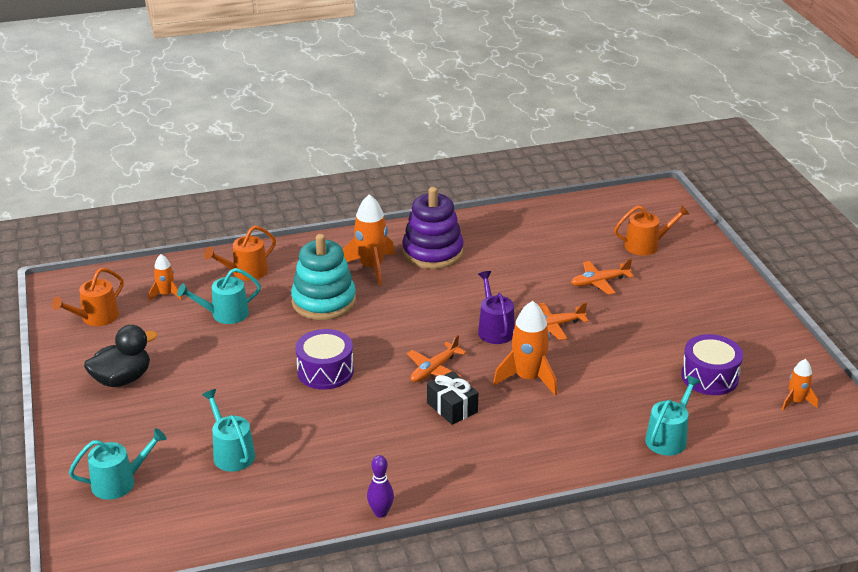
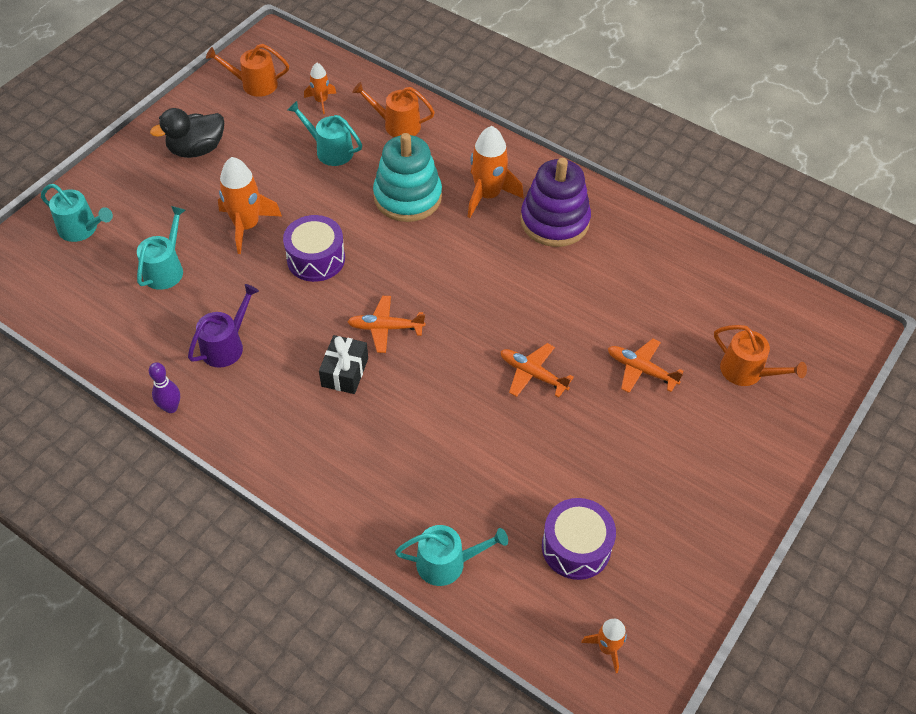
camera: 50 degrees right, 20 degrees up
(122, 379) = (197, 149): black duck -> black duck turned 135 degrees clockwise
(494, 329) = (484, 335): purple watering can -> purple watering can (226, 346)
(528, 378) = (436, 402): orange rocket -> orange rocket (247, 226)

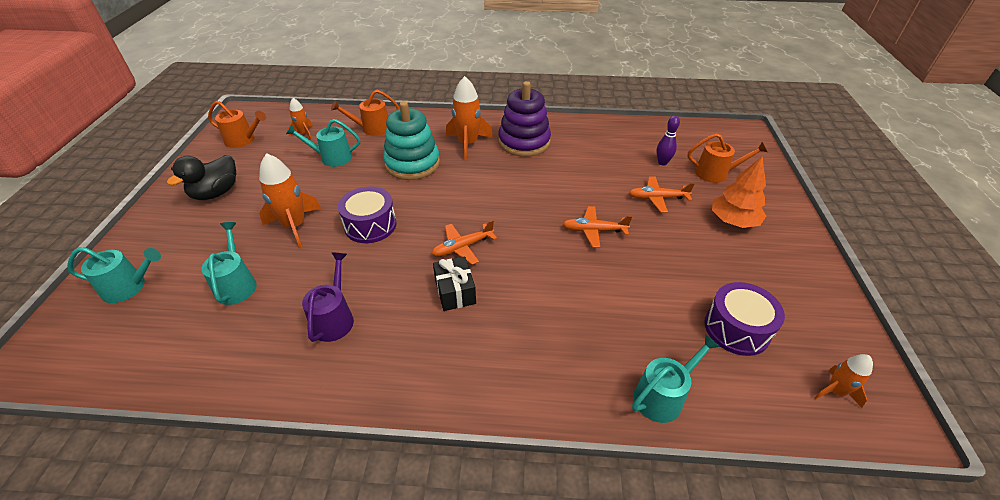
camera: 30 degrees left, 10 degrees down
(171, 407) = (311, 396): purple bowling pin -> purple bowling pin (662, 162)
(255, 84) = (243, 140): orange watering can -> orange watering can turned 135 degrees counterclockwise
(700, 439) = (733, 221): none -> orange tree

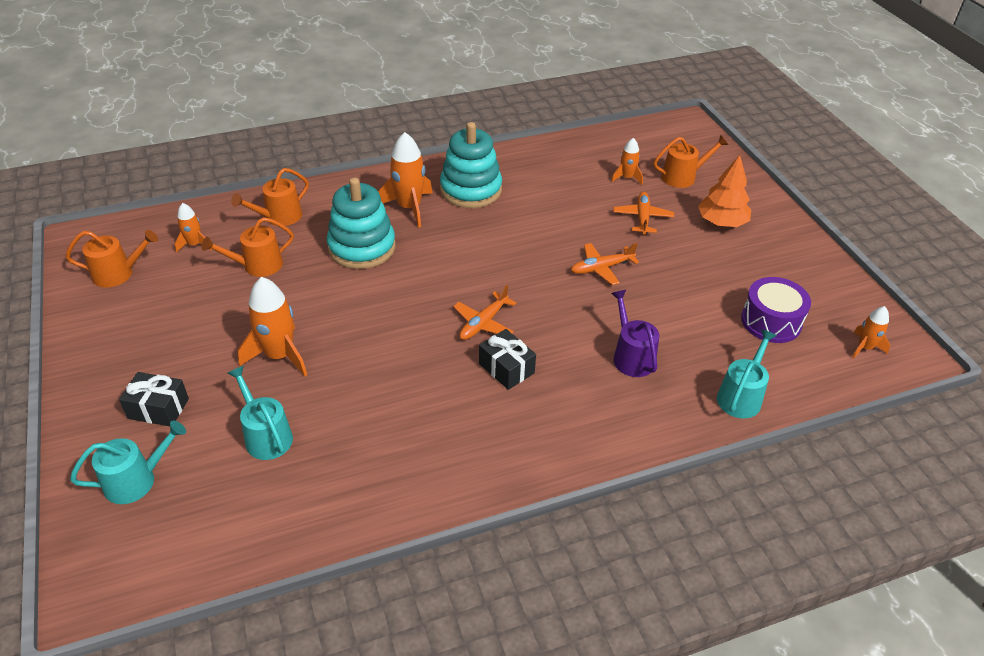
camera: 25 degrees left, 0 degrees up
(187, 239) = (158, 408): none -> black gift
(216, 193) = (144, 347): black duck -> none
(332, 158) = (258, 265): turquoise watering can -> orange watering can
(334, 319) = (403, 433): purple watering can -> purple watering can (631, 356)
(370, 225) = (367, 329): purple drum -> none
(524, 142) = (471, 190): purple stacking toy -> turquoise stacking toy
(657, 198) = (642, 218): orange plane -> orange plane turned 120 degrees clockwise
(662, 162) = (627, 178): purple bowling pin -> orange rocket

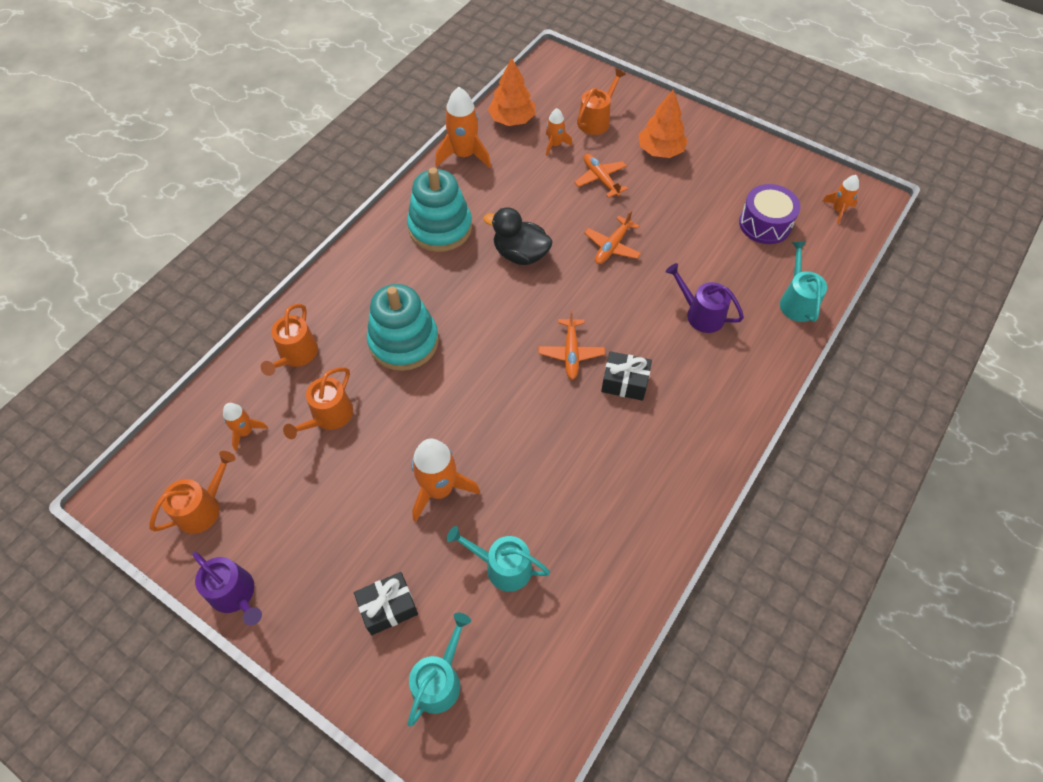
camera: 35 degrees left, 15 degrees up
(77, 336) = (235, 594): none -> purple watering can
(409, 208) = (405, 276): orange rocket -> orange rocket (464, 155)
(515, 236) = (520, 254): none -> black duck
(607, 146) = (512, 119): none -> orange tree

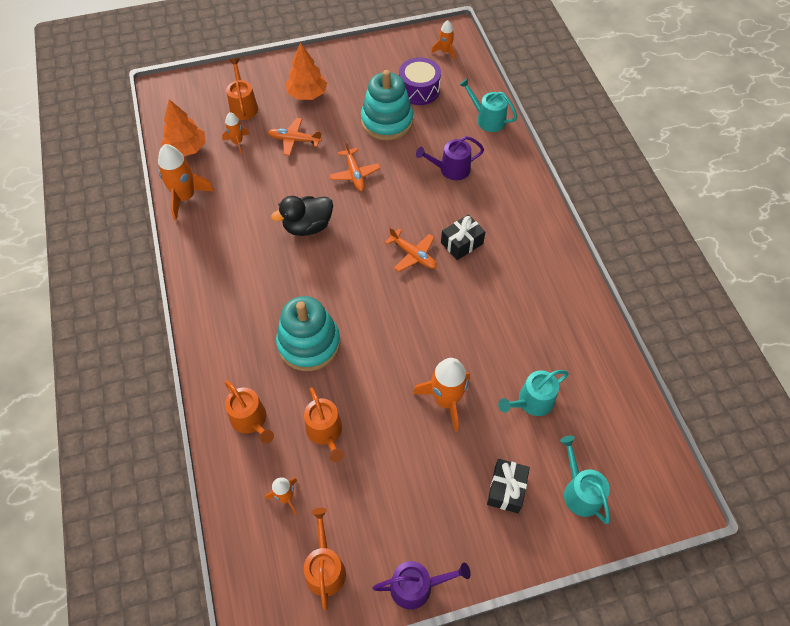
camera: 50 degrees left, 0 degrees up
(440, 228) = (234, 255): turquoise stacking toy -> turquoise stacking toy (387, 121)

